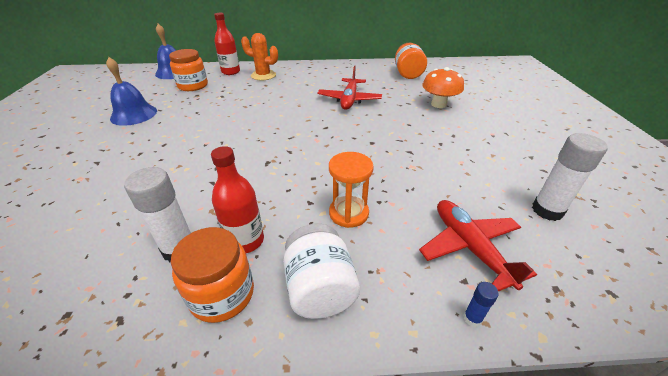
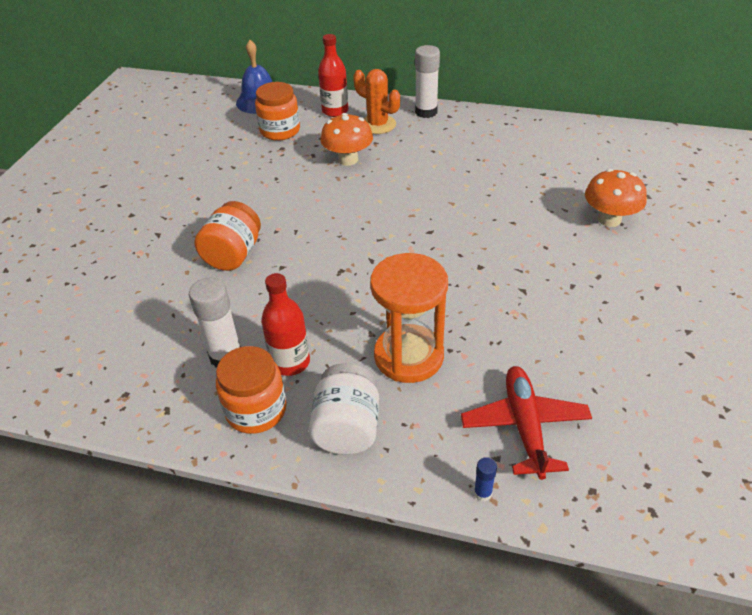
camera: 20 degrees right, 5 degrees up
(134, 114) = (202, 169): blue bell -> none
(249, 95) = (348, 159): none -> orange mushroom
(348, 213) = (408, 356): orange hourglass -> orange hourglass, size x1.52
(349, 100) = (482, 189): red plane -> none
(408, 74) = (594, 152): orange jar -> orange jar (233, 255)
(547, 210) = (651, 407): white glue stick -> white glue stick (426, 112)

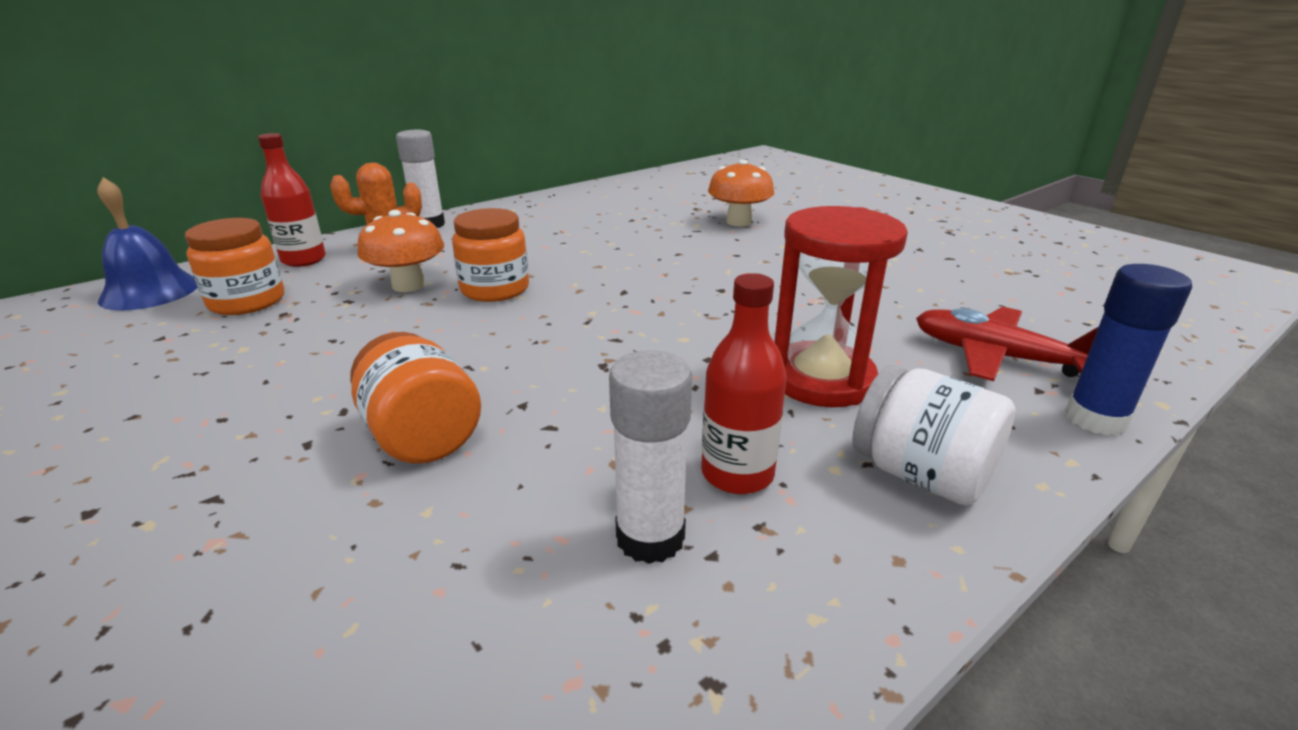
camera: 55 degrees left, 15 degrees down
(256, 410) = (814, 552): orange jar -> orange jar (495, 289)
(408, 356) = (821, 379): orange hourglass -> red hourglass
(482, 493) = (1095, 419): blue glue stick -> blue glue stick, size x2.15

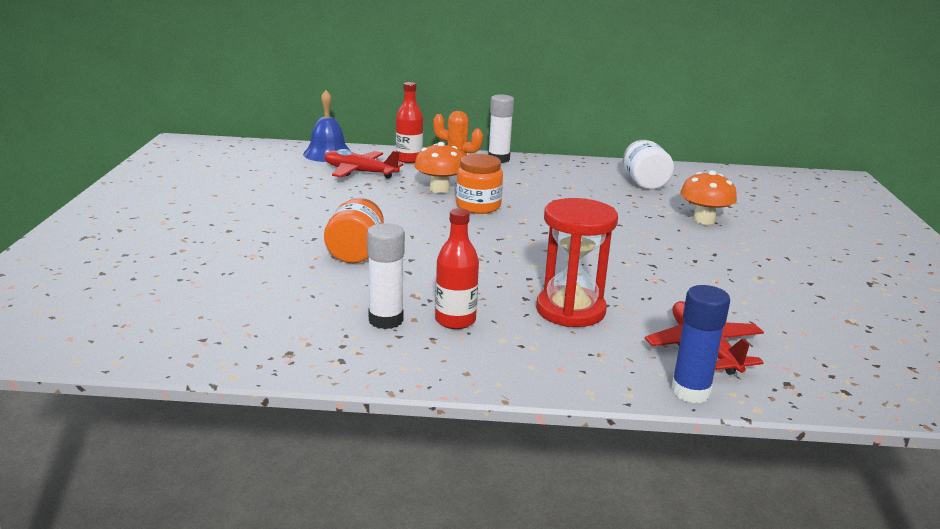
camera: 40 degrees right, 5 degrees down
(247, 302) = (359, 172): orange jar -> red plane
(920, 475) = (537, 360): white jar -> white jar (644, 183)

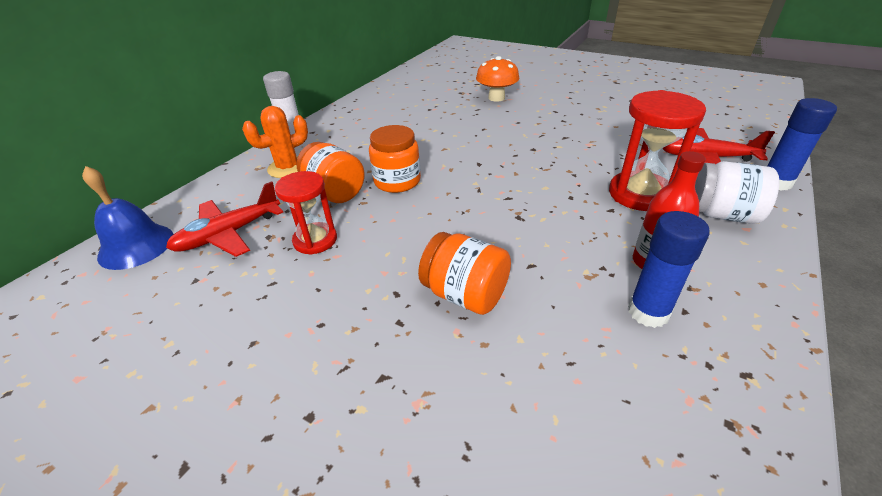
camera: 60 degrees left, 15 degrees up
(375, 197) = (315, 240): none -> red hourglass
(386, 320) = (648, 312): white glue stick -> blue glue stick
(409, 159) = (231, 190): red bottle -> none
(439, 189) = (335, 192): orange mushroom -> orange jar
(644, 183) = (412, 97): white jar -> white jar (721, 214)

